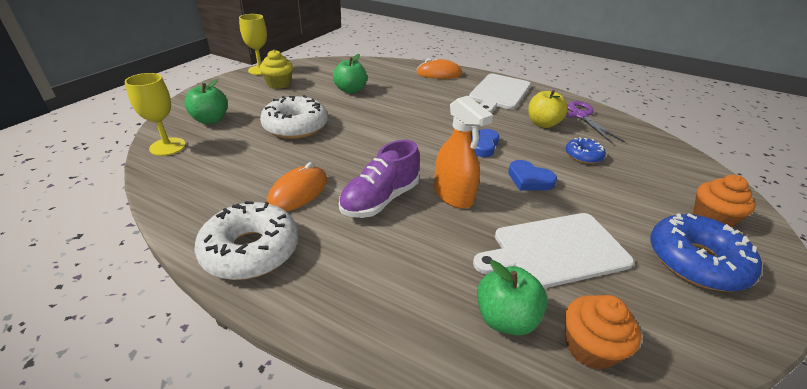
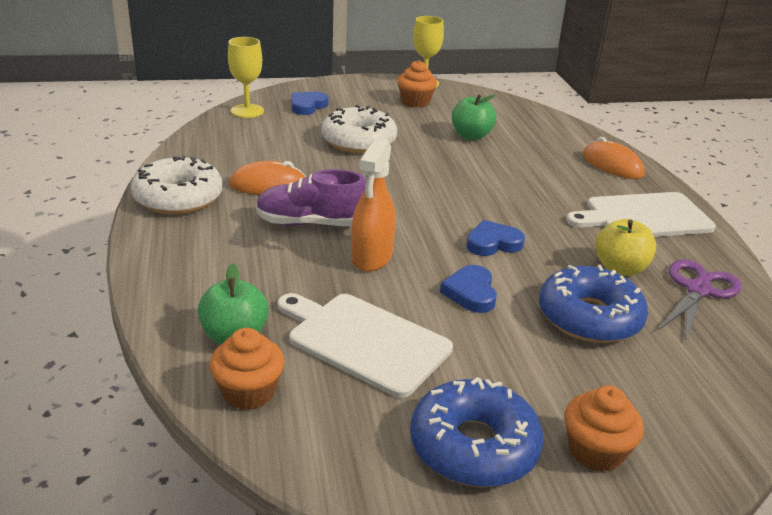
camera: 50 degrees right, 5 degrees down
(210, 120) = (307, 106): green apple -> blue heart
(279, 84) = (415, 102): yellow cupcake -> orange cupcake
(583, 156) = (589, 317): blue donut -> blue donut, size x1.82

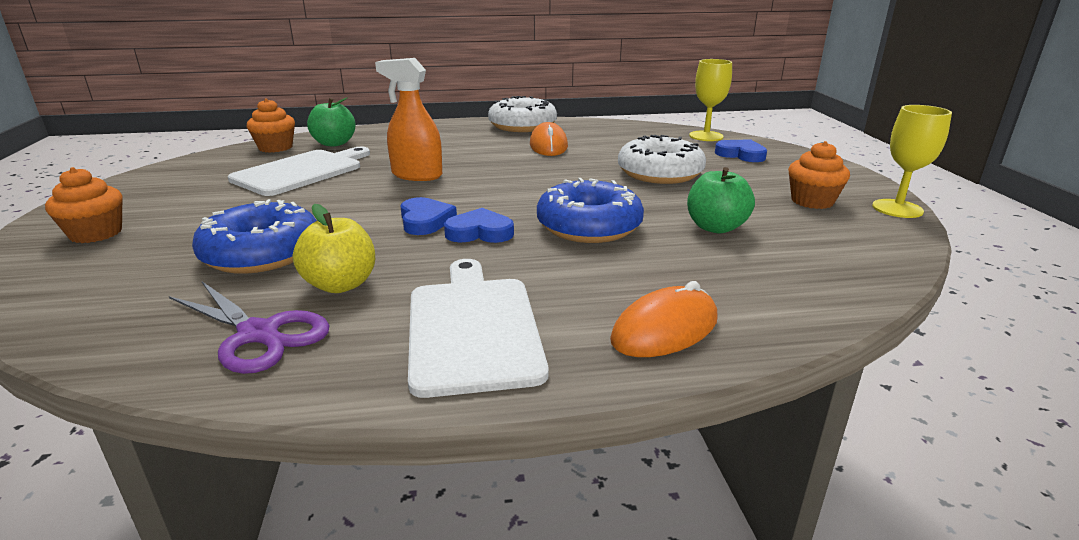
camera: 95 degrees right, 5 degrees down
(310, 223) = (478, 158): purple shoe -> none
(471, 293) = (340, 206): blue heart -> blue heart (479, 232)
(473, 446) = (157, 196): blue donut -> blue donut (589, 226)

